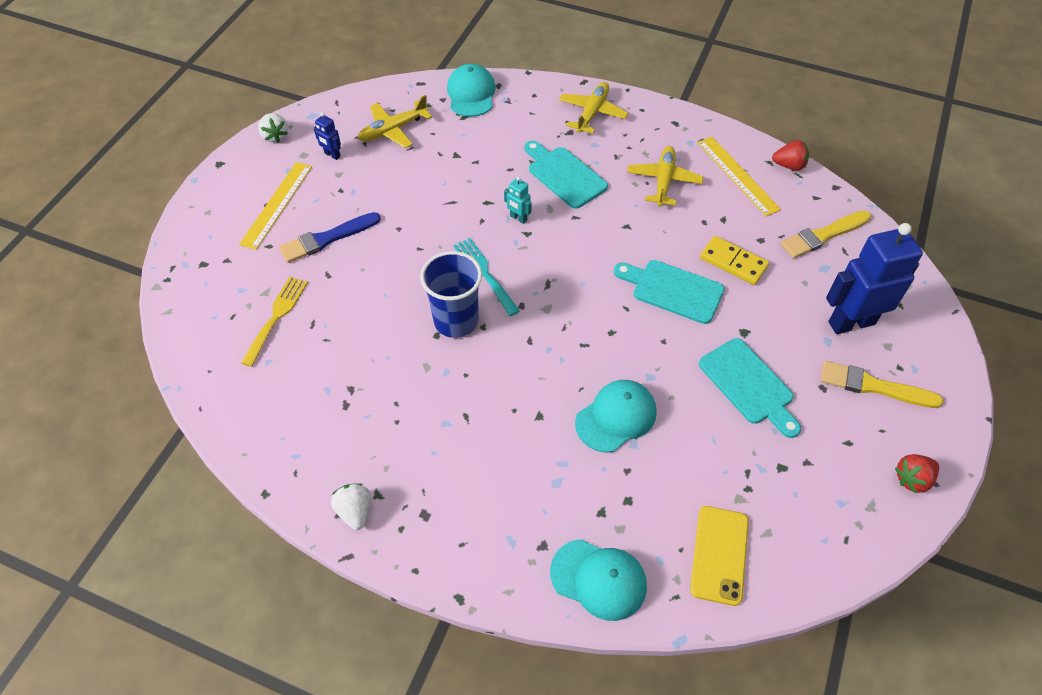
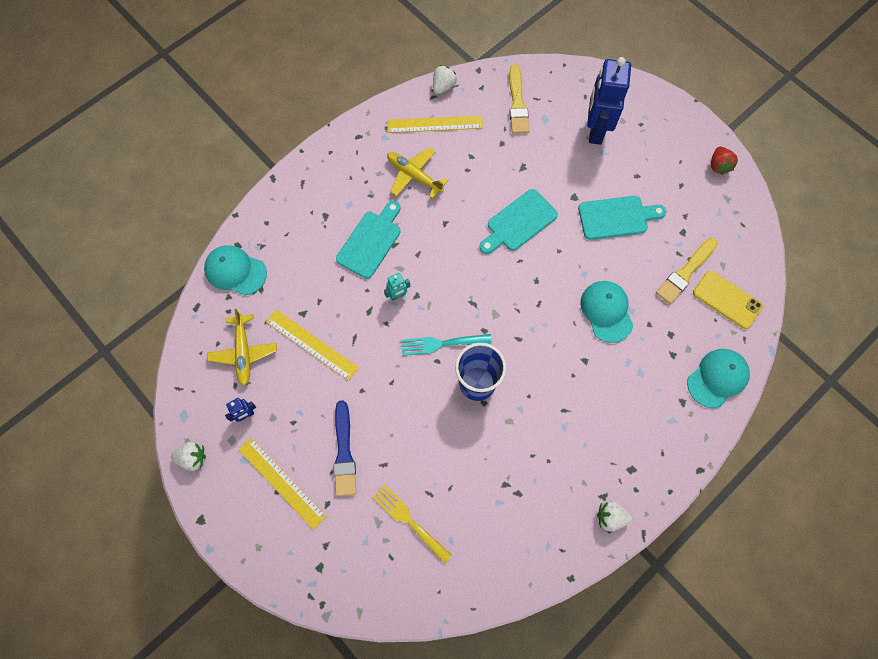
camera: 65 degrees left, 15 degrees up
(427, 173) = (312, 344): none -> yellow ruler
(564, 175) = (370, 241): turquoise cutting board -> turquoise cutting board turned 135 degrees clockwise
(592, 113) = (313, 189): yellow plane -> none
(733, 262) = (513, 171): yellow domino -> none
(789, 165) = (443, 86): red strawberry -> white strawberry
(873, 386) = (648, 147): yellow brush -> yellow brush (685, 272)

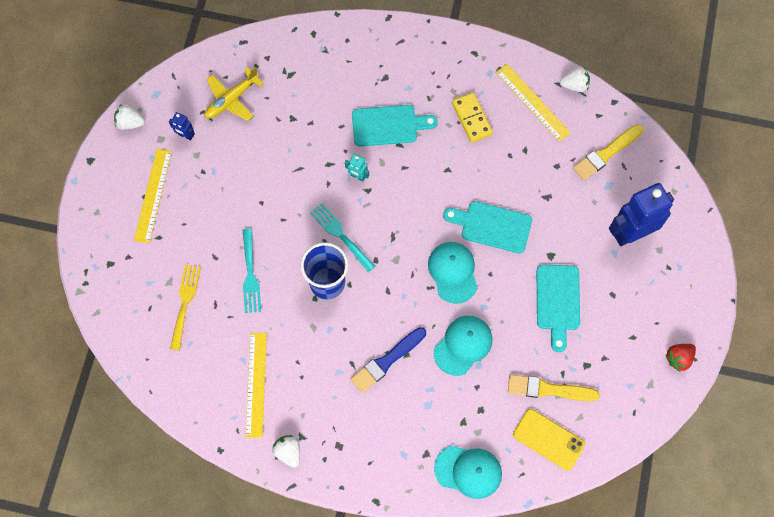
camera: 55 degrees right, 0 degrees up
(193, 458) = (130, 123): white strawberry -> white strawberry turned 135 degrees clockwise
(235, 271) = (291, 47): turquoise cap -> turquoise cap (453, 272)
(312, 344) = (272, 142): yellow ruler -> yellow ruler (256, 384)
(344, 452) = (205, 223): blue brush -> blue brush (386, 361)
(414, 176) = (472, 118): yellow plane -> yellow domino
(423, 444) = (250, 275): none -> turquoise fork
(616, 217) = (557, 301): turquoise cutting board -> turquoise cutting board turned 45 degrees clockwise
(727, 299) = (548, 439): yellow phone -> yellow phone turned 60 degrees counterclockwise

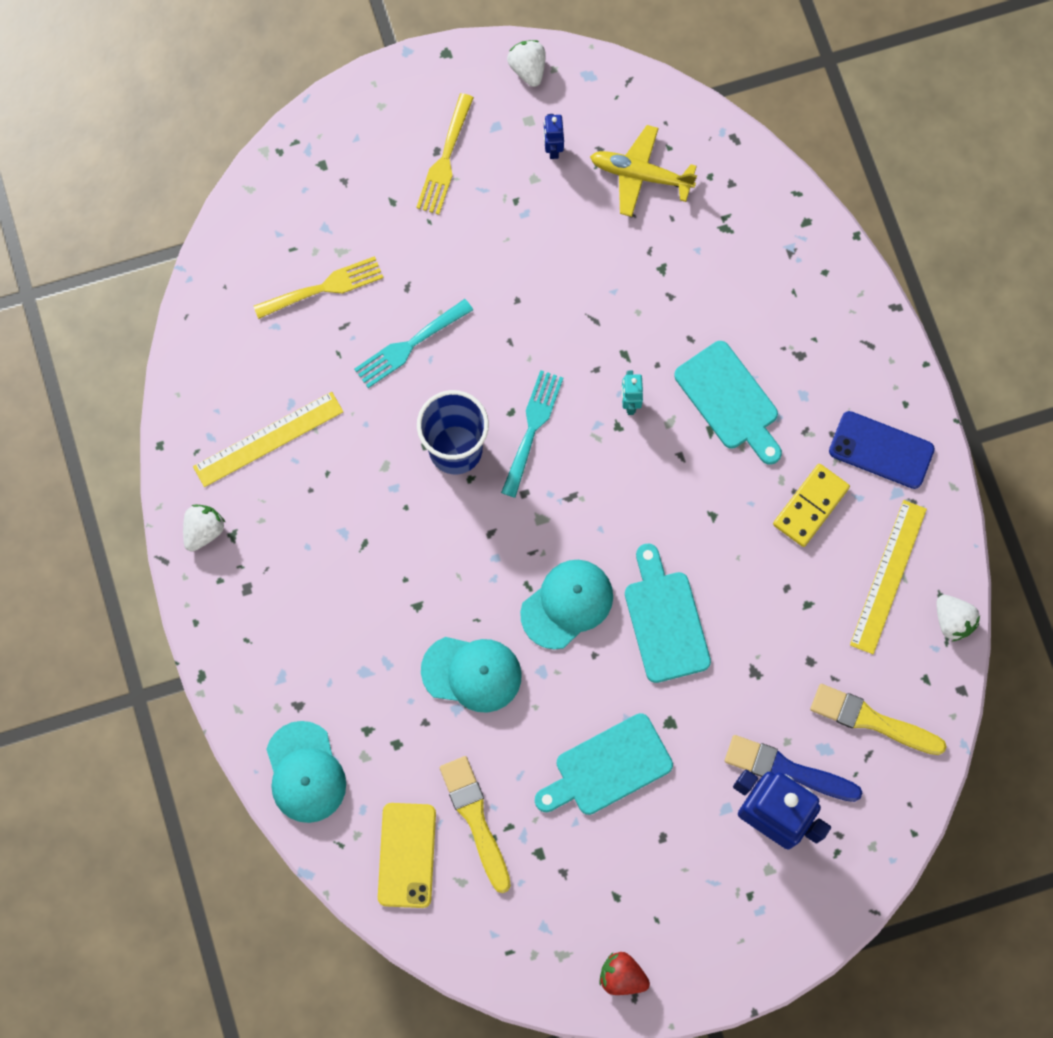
camera: 60 degrees right, 5 degrees up
(153, 195) = (445, 159): yellow ruler -> yellow fork
(386, 361) = (393, 586): blue brush -> blue brush (787, 769)
(462, 67) = (881, 450): none -> blue phone

